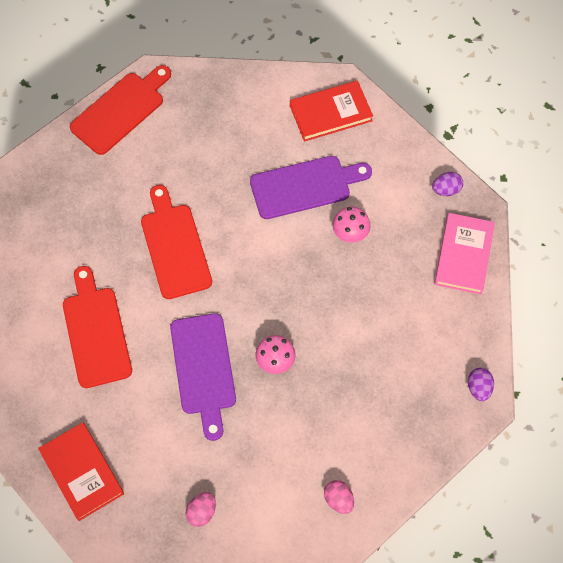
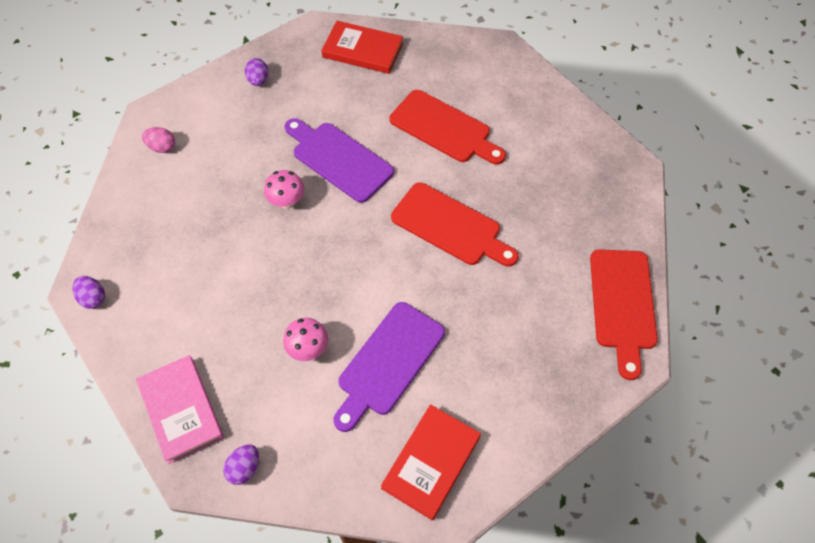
camera: 140 degrees right, 5 degrees down
(202, 512) = (258, 80): pink egg -> purple egg

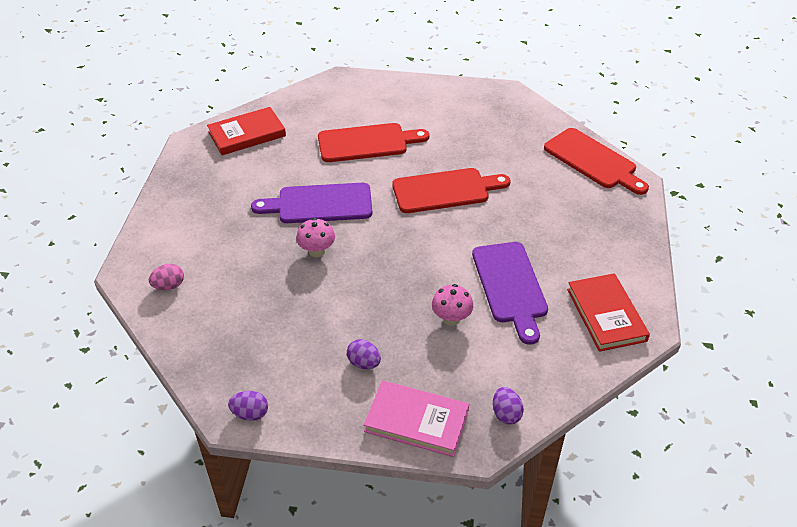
camera: 45 degrees left, 15 degrees down
(258, 80) = (190, 198): purple egg -> purple egg (364, 363)

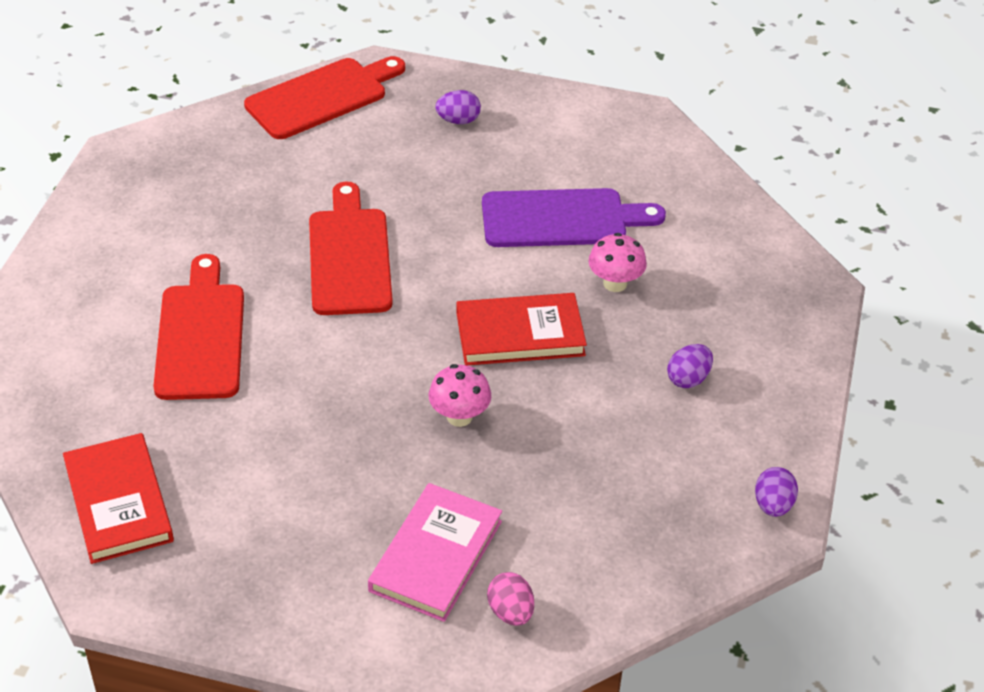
camera: 85 degrees left, 0 degrees up
(319, 204) = (346, 407): purple cutting board -> none
(416, 421) = (784, 336): pink book -> pink book (436, 556)
(506, 414) = (773, 256): purple egg -> purple egg (458, 120)
(606, 315) = (621, 144): red book -> red book (520, 334)

